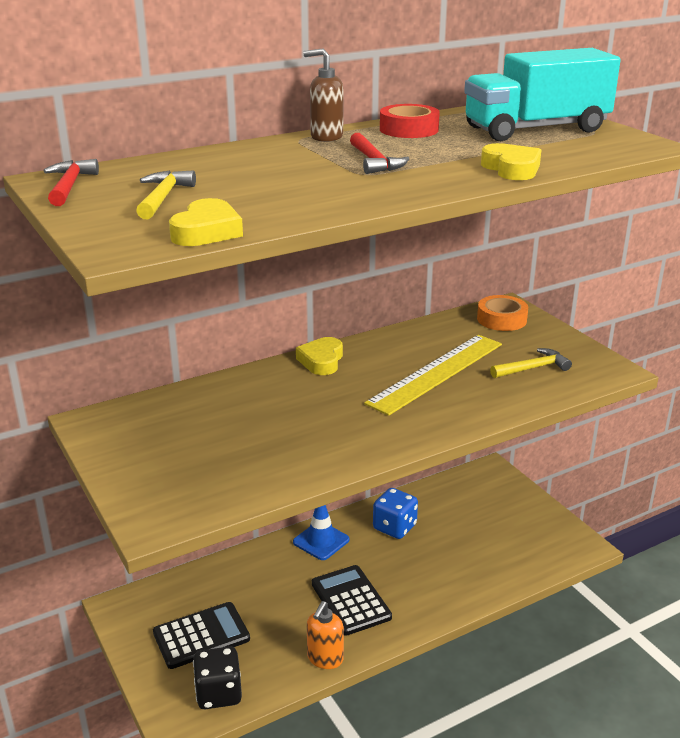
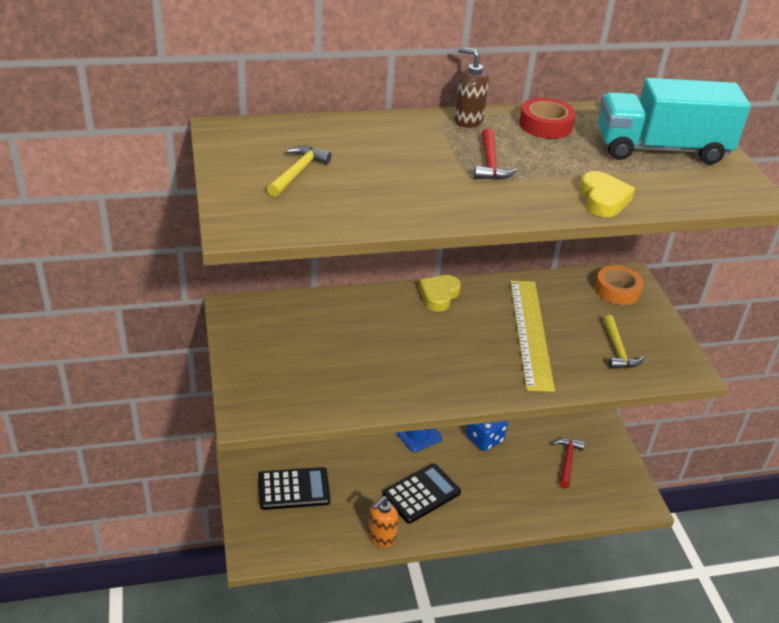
camera: 15 degrees right, 10 degrees up
(69, 186) = (234, 141): red hammer -> red hammer (567, 461)
(207, 231) = (312, 222): yellow heart -> none
(219, 693) = (290, 540): black dice -> none
(351, 600) = (421, 494): black calculator -> black calculator turned 60 degrees clockwise
(436, 373) = (530, 333): yellow ruler -> yellow ruler turned 60 degrees counterclockwise
(532, 368) = (617, 350): yellow hammer -> yellow hammer turned 90 degrees clockwise

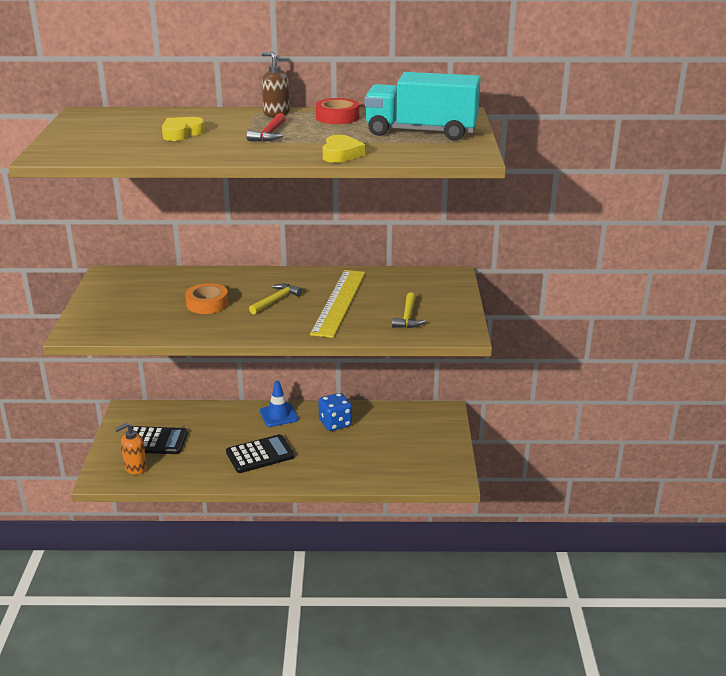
camera: 15 degrees right, 10 degrees down
(297, 172) = (115, 133): yellow hammer -> yellow hammer (276, 300)
(381, 537) = (210, 479): orange soap dispenser -> orange soap dispenser (135, 468)
(438, 296) = (277, 276): yellow heart -> yellow heart (181, 133)
(567, 461) = (402, 445): red hammer -> none
(617, 290) = (435, 281): orange tape -> orange tape (207, 304)

